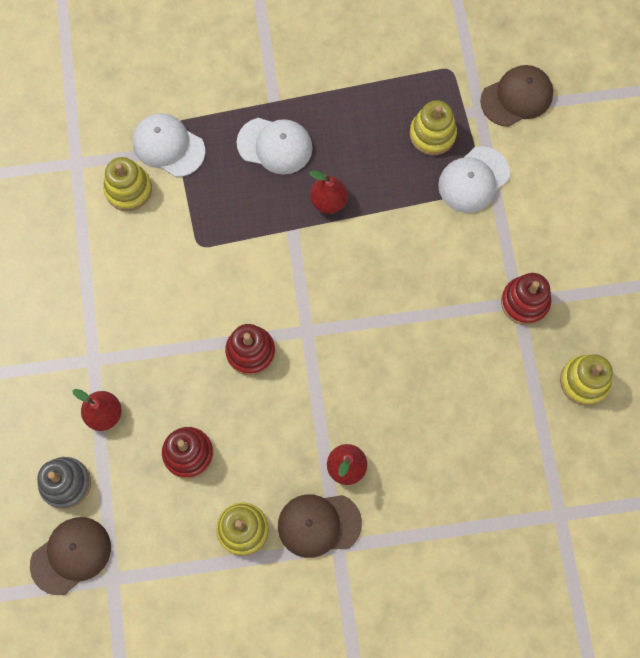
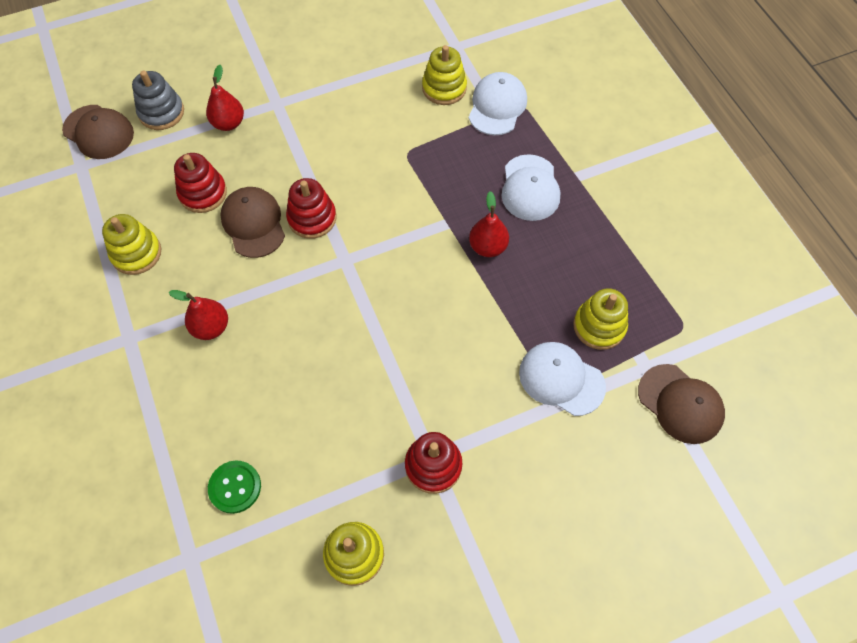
camera: 75 degrees right, 10 degrees down
(319, 524) = (149, 316): brown cap -> brown cap (253, 223)
(507, 468) = (235, 487): none -> green button

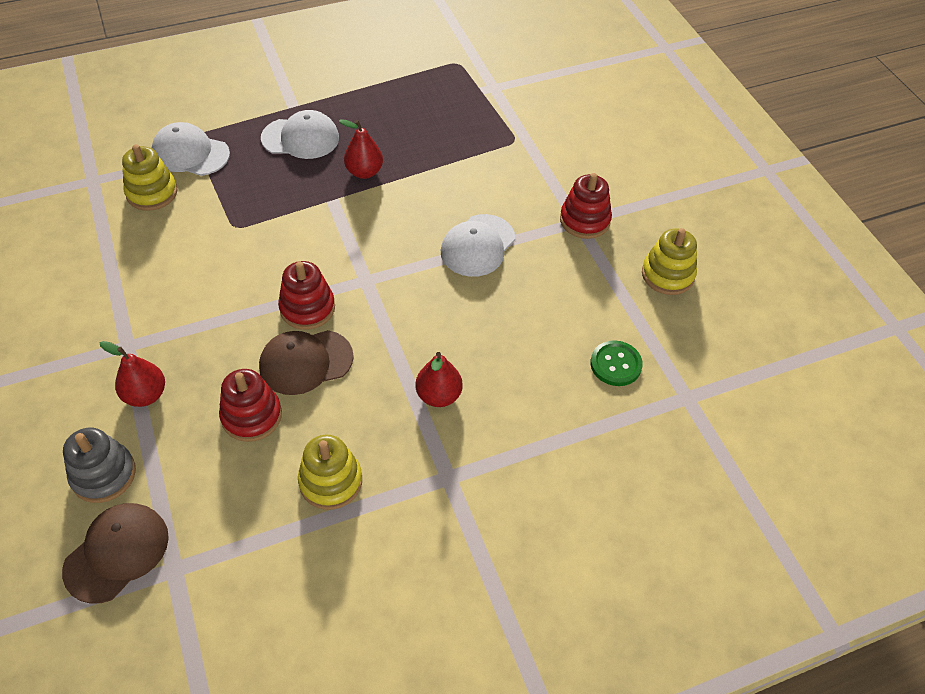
camera: 90 degrees left, 10 degrees down
(561, 379) = (503, 136): white cap -> white cap (478, 245)
(599, 326) = (454, 109): yellow stacking toy -> none
(680, 404) = (525, 73): brown cap -> none

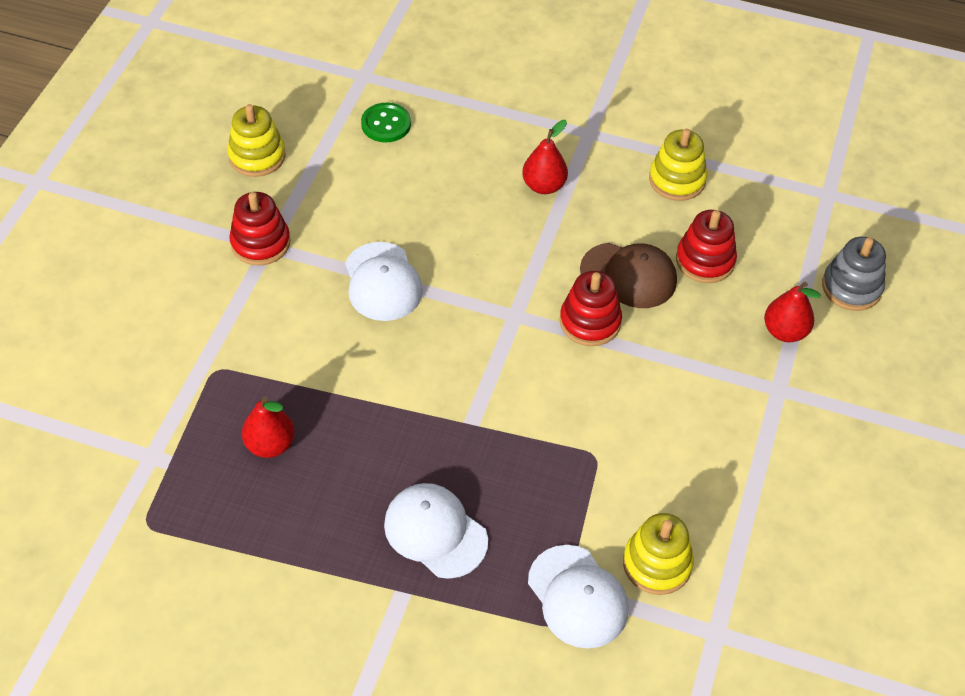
camera: 140 degrees left, 0 degrees up
(117, 553) = (865, 227): brown cap -> none
(364, 172) = (408, 435): red pear -> red pear (270, 444)
(478, 245) = (382, 282): white cap -> white cap turned 90 degrees clockwise

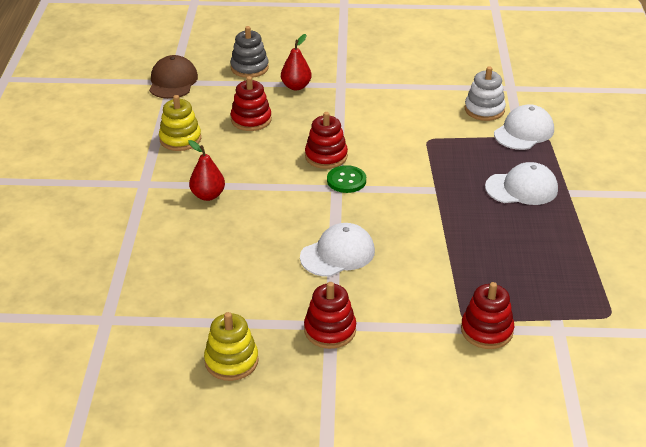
camera: 105 degrees left, 15 degrees down
(187, 384) = (486, 330): none -> red stacking toy
(270, 444) = (509, 273): red pear -> none
(386, 124) = (166, 291): green button -> green button (346, 180)
(435, 532) = (521, 188): white cap -> white cap turned 120 degrees counterclockwise
(629, 275) = (278, 147): brown cap -> brown cap (173, 81)
(657, 564) = (484, 110): yellow stacking toy -> white stacking toy

